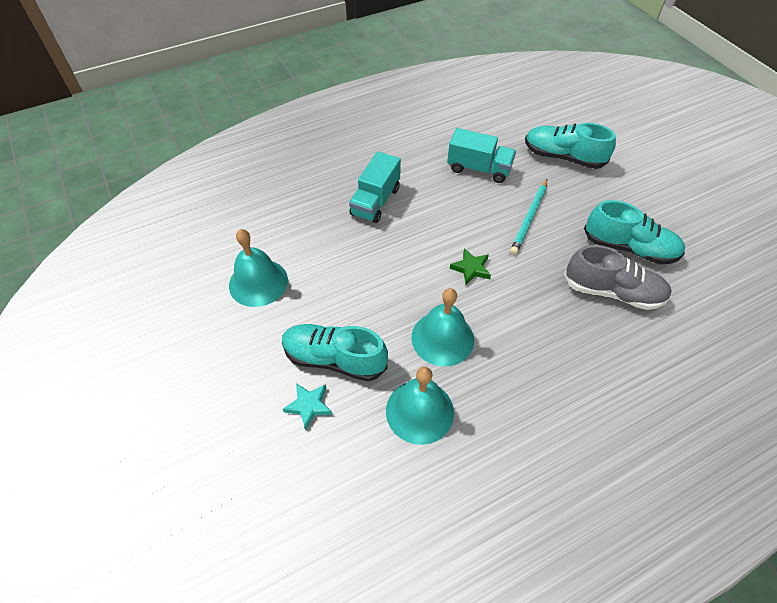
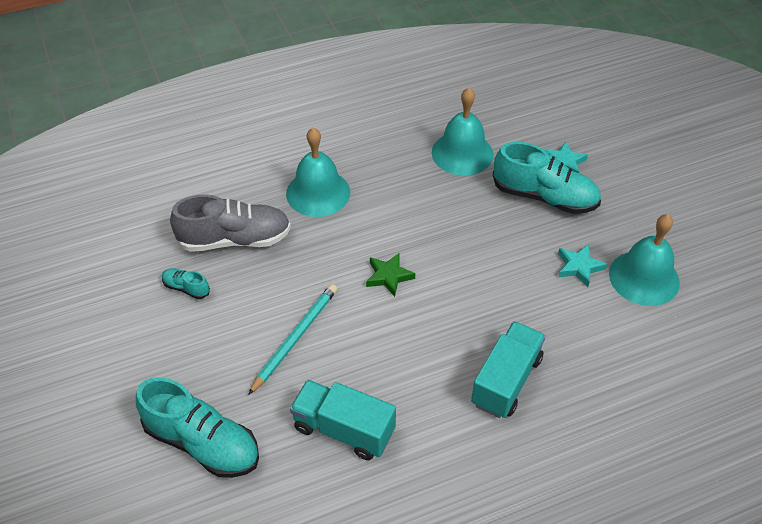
camera: 175 degrees left, 5 degrees down
(311, 288) = (579, 267): none -> turquoise star
(442, 338) = (433, 207): turquoise bell -> turquoise bell (318, 193)
(612, 292) = (235, 239): grey shoe -> grey shoe turned 150 degrees clockwise
(629, 248) = (186, 288): turquoise shoe -> turquoise shoe, size x0.46

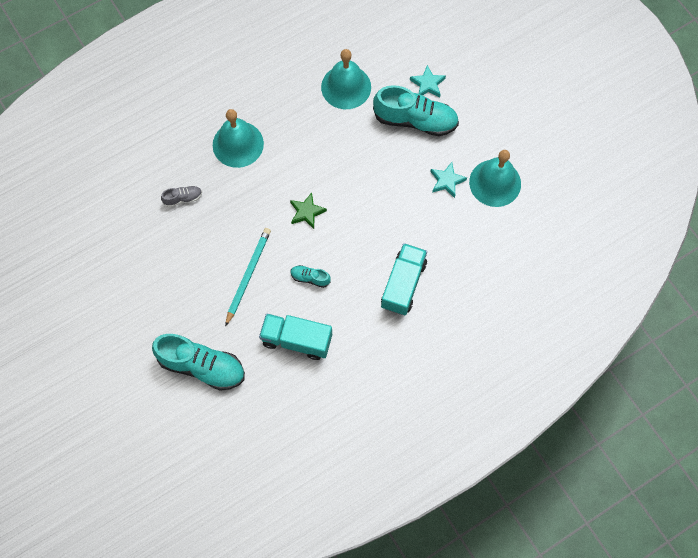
camera: 10 degrees left, 20 degrees up
(186, 288) = (157, 247): turquoise shoe -> turquoise shoe (310, 278)
(235, 239) = (183, 198): grey shoe -> grey shoe, size x0.46

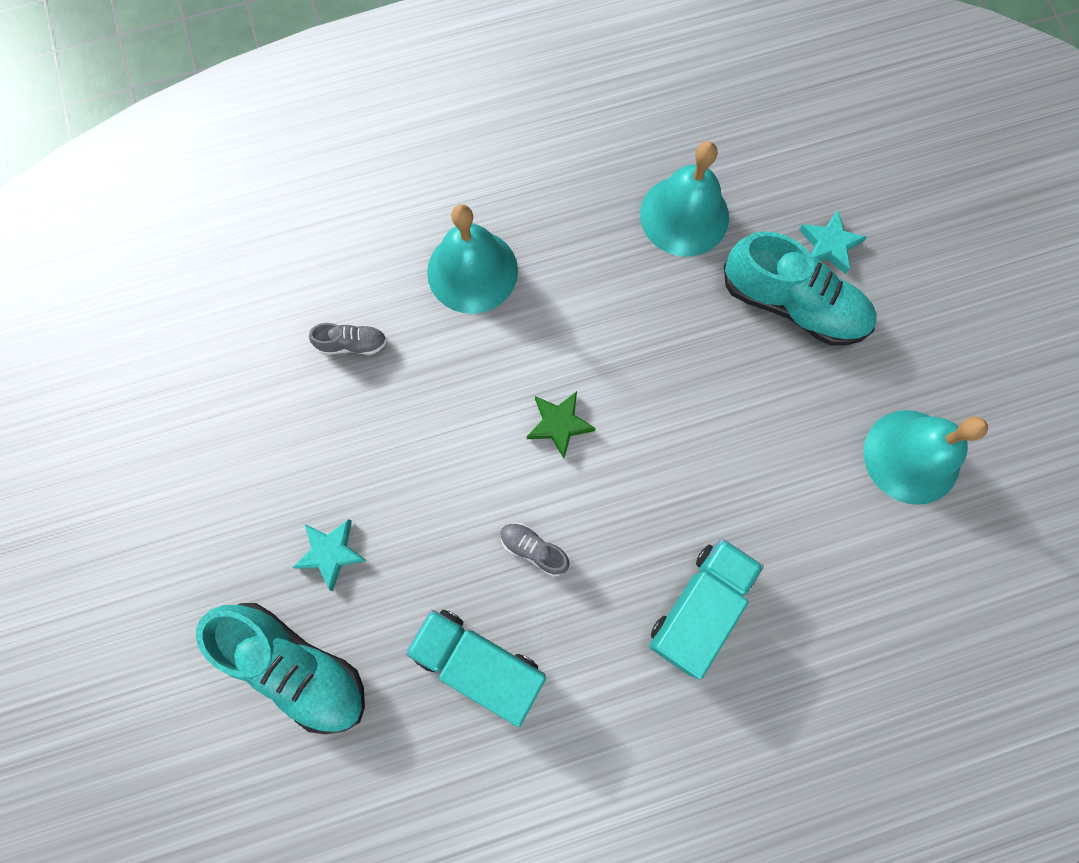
camera: 15 degrees right, 5 degrees up
(248, 275) = (425, 515): turquoise pencil -> none
(310, 278) = (534, 549): turquoise shoe -> grey shoe
(447, 181) = (824, 430): turquoise star -> turquoise star (331, 553)

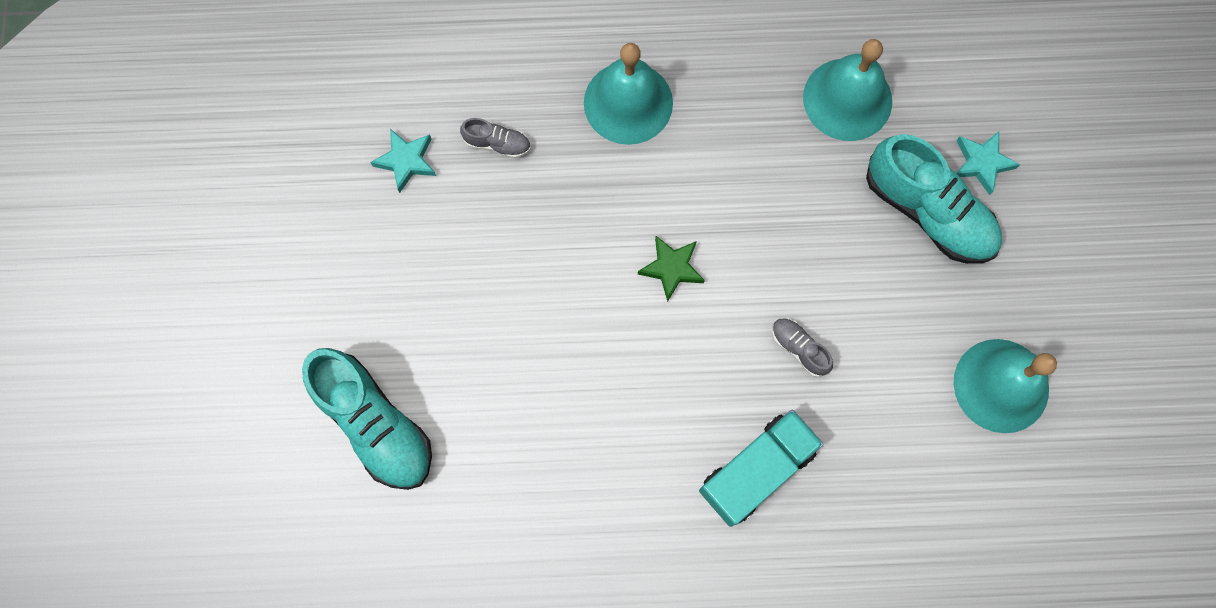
camera: 15 degrees right, 0 degrees up
(331, 553) = (431, 331): turquoise star -> turquoise star (406, 161)
(479, 663) = (539, 465): turquoise truck -> none
(534, 549) = (617, 377): grey shoe -> grey shoe (799, 349)

